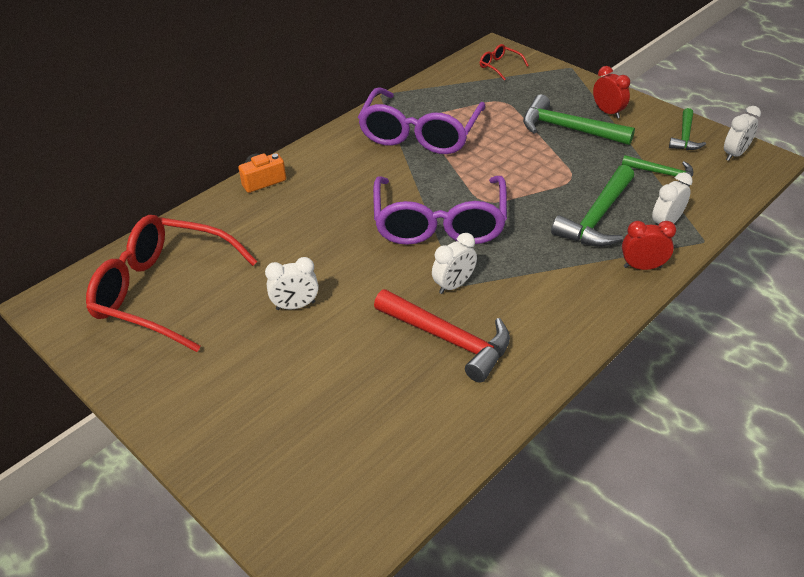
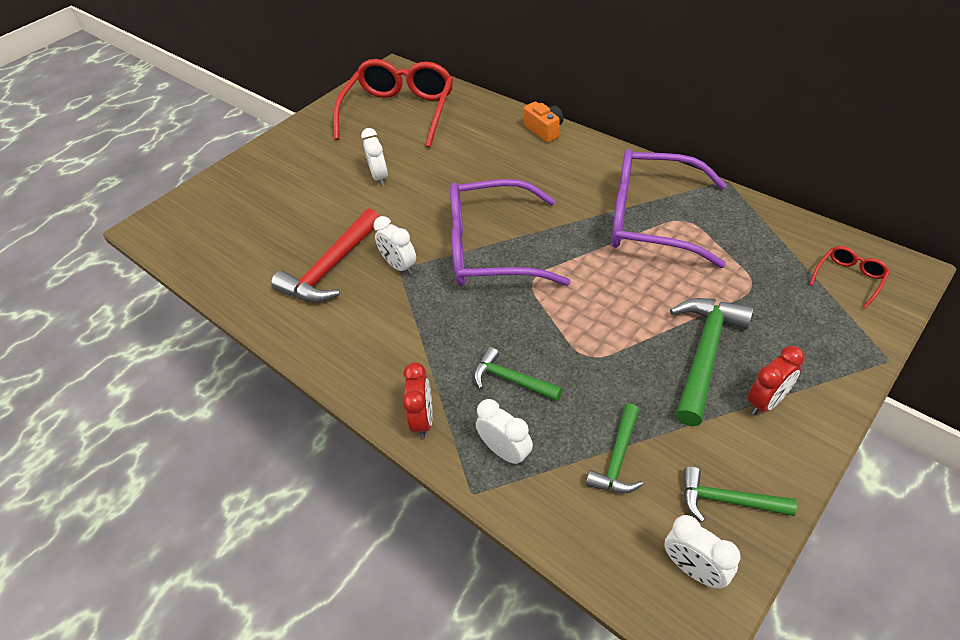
camera: 90 degrees right, 5 degrees up
(597, 218) = (511, 380): green hammer -> green hammer, size x0.59

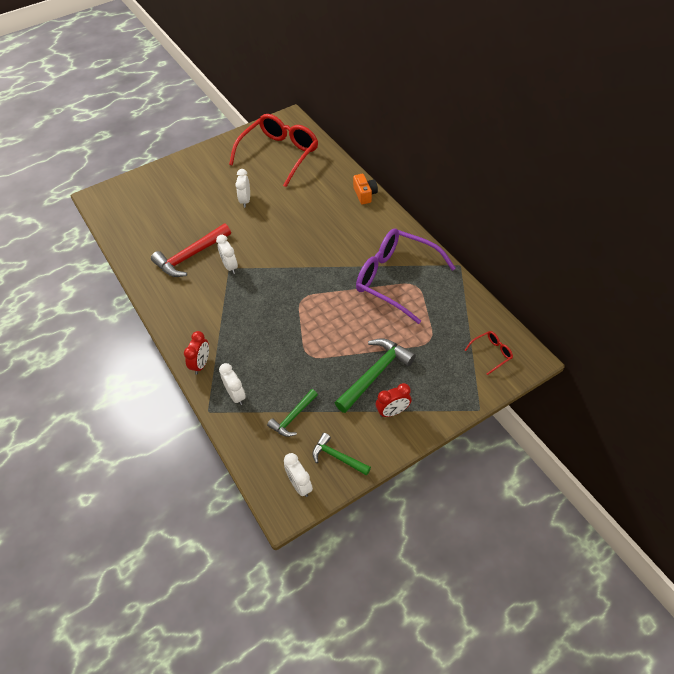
camera: 15 degrees right, 5 degrees up
(490, 249) = (288, 270): purple glasses -> none
(511, 380) = (259, 356): green hammer -> none

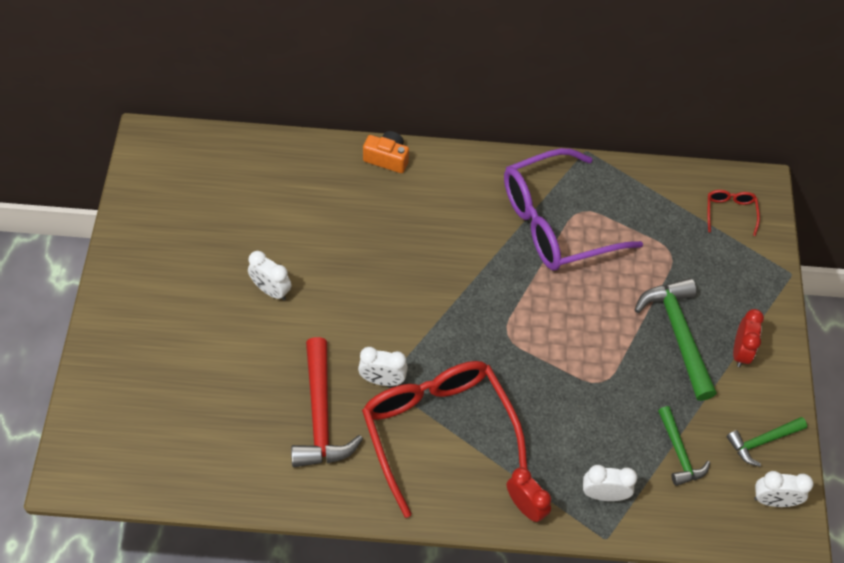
camera: 60 degrees left, 5 degrees up
(279, 154) = (215, 196): red glasses -> red glasses (437, 429)

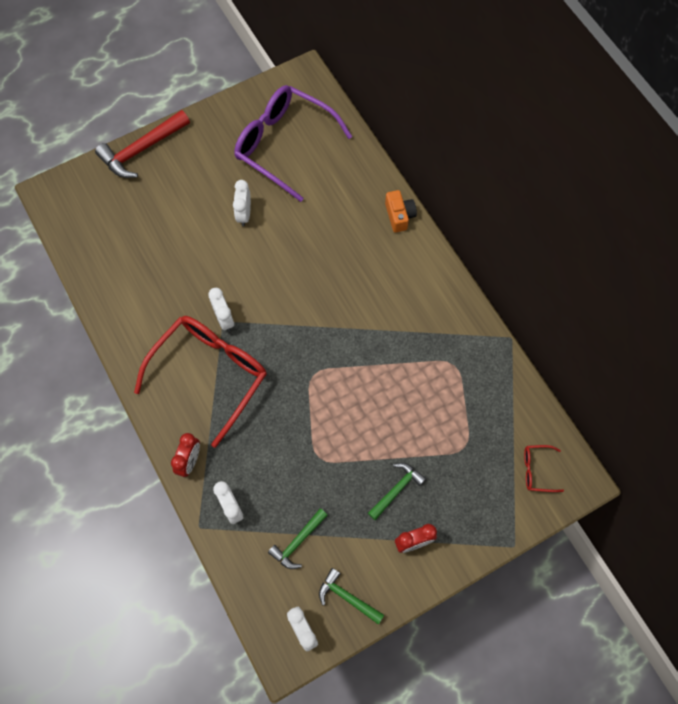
camera: 60 degrees right, 10 degrees up
(321, 416) = (174, 299): red hammer -> red hammer (141, 150)
(555, 223) = (429, 353): purple glasses -> purple glasses (283, 145)
(678, 334) = (396, 489): green hammer -> green hammer, size x0.59
(730, 212) = (536, 470): red glasses -> red glasses turned 150 degrees counterclockwise

